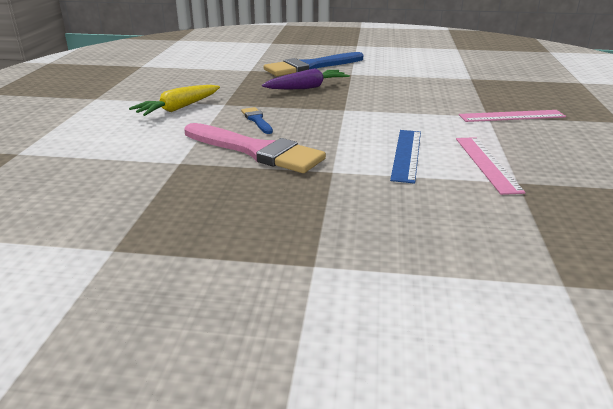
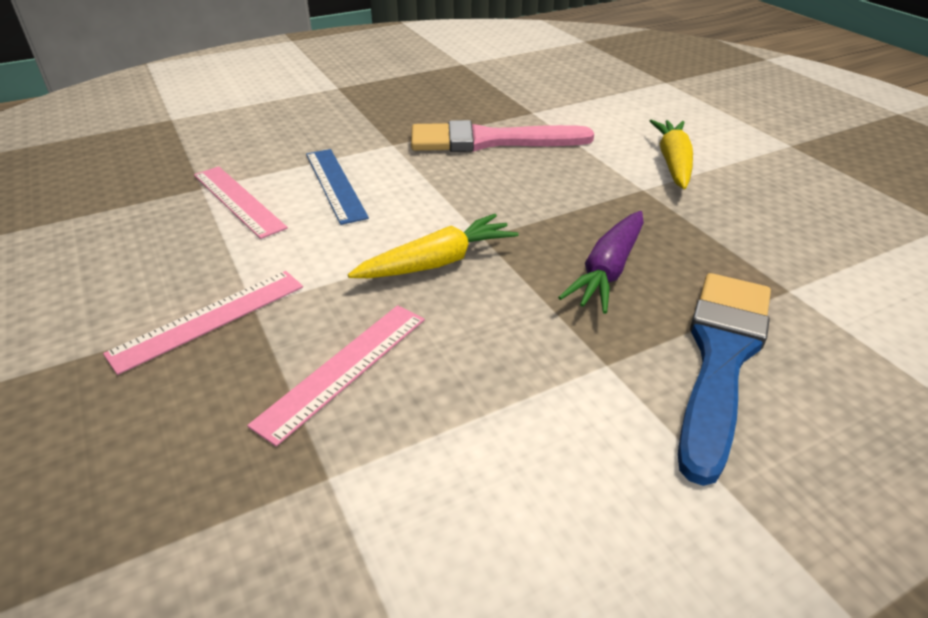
camera: 145 degrees right, 10 degrees up
(257, 120) = (556, 177): blue brush -> none
(381, 107) = (436, 262): none -> yellow carrot
(453, 92) = (343, 369): none -> pink ruler

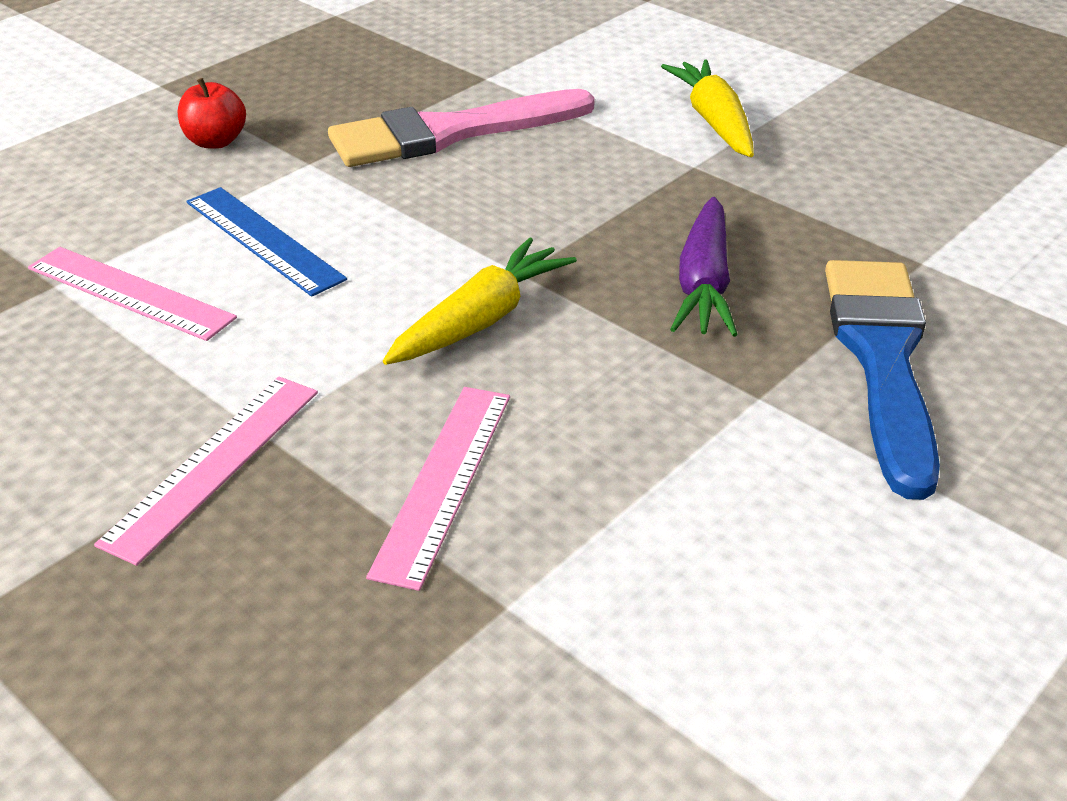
camera: 20 degrees left, 0 degrees up
(346, 123) = (215, 141): none -> red apple

